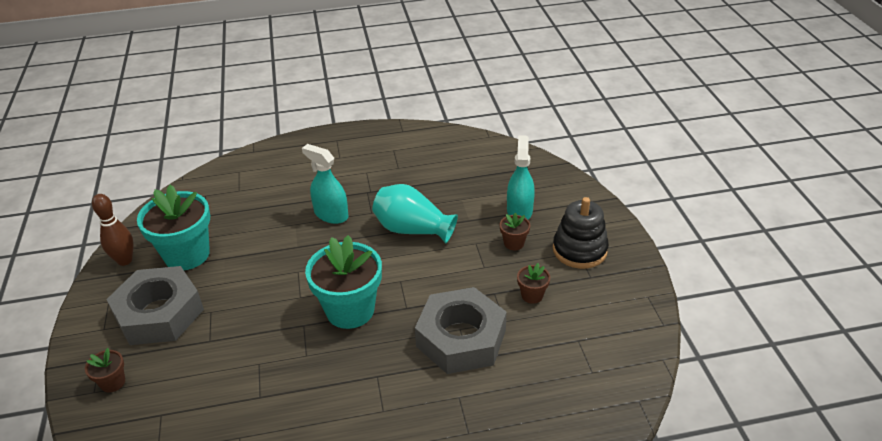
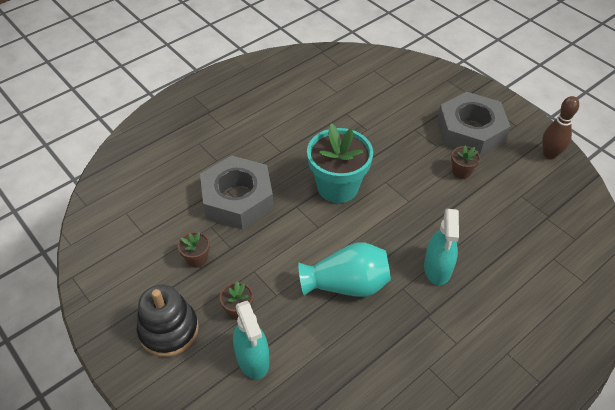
camera: 150 degrees right, 10 degrees up
(113, 382) = (443, 87): brown flower pot -> brown flower pot (461, 172)
(187, 255) = (510, 178): turquoise flower pot -> none
(331, 214) = (437, 268): turquoise spray bottle -> turquoise spray bottle turned 90 degrees clockwise

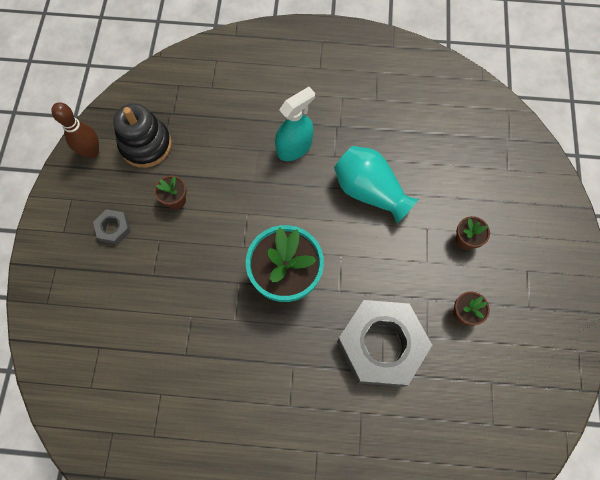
camera: 135 degrees left, 20 degrees up
(169, 330) = (529, 269): black stacking toy -> black stacking toy (146, 145)
(252, 359) = (484, 197): turquoise spray bottle -> none
(470, 131) = (113, 228): grey nut -> grey nut, size x0.43

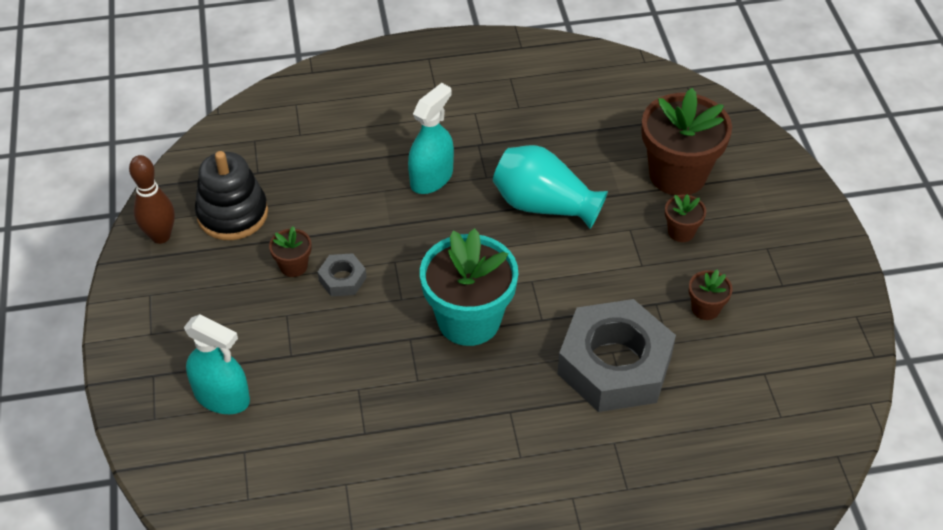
camera: 15 degrees left, 20 degrees down
(96, 298) = (222, 397): none -> turquoise spray bottle
(113, 228) = (219, 315): grey nut -> grey nut (342, 279)
(478, 188) = (677, 174): none -> brown flower pot

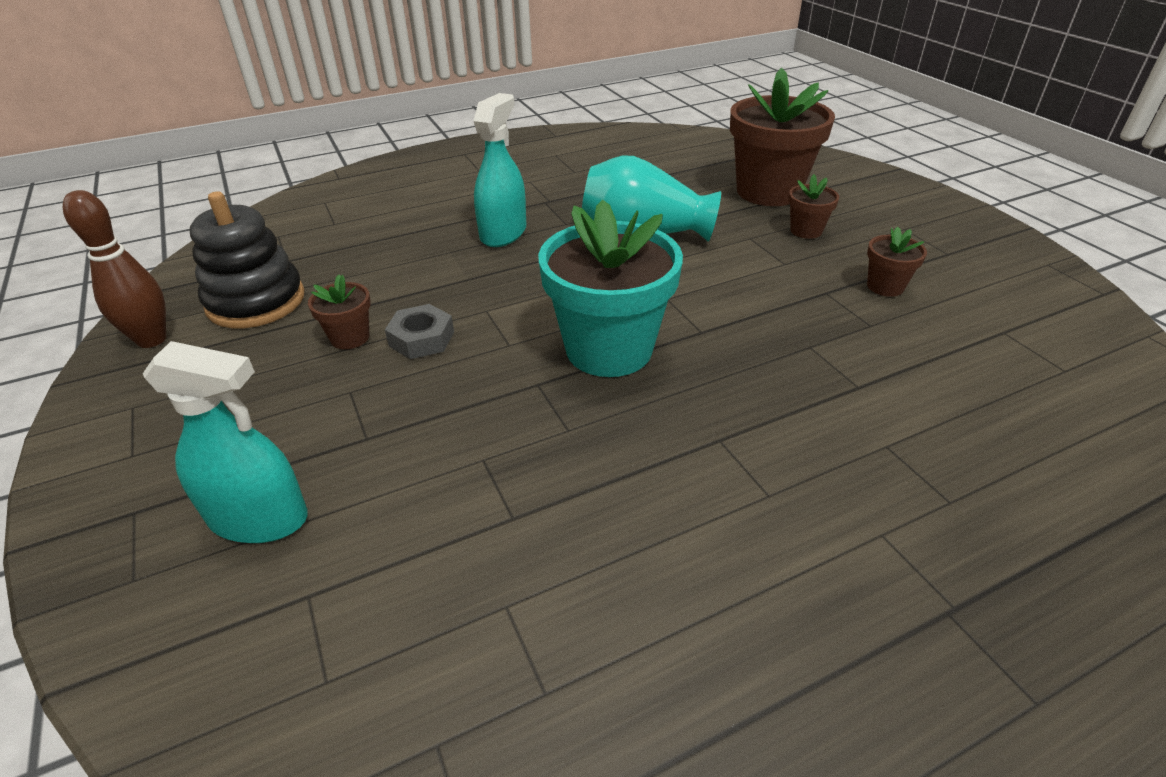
camera: 15 degrees left, 10 degrees down
(614, 365) = (823, 359): grey nut -> none

